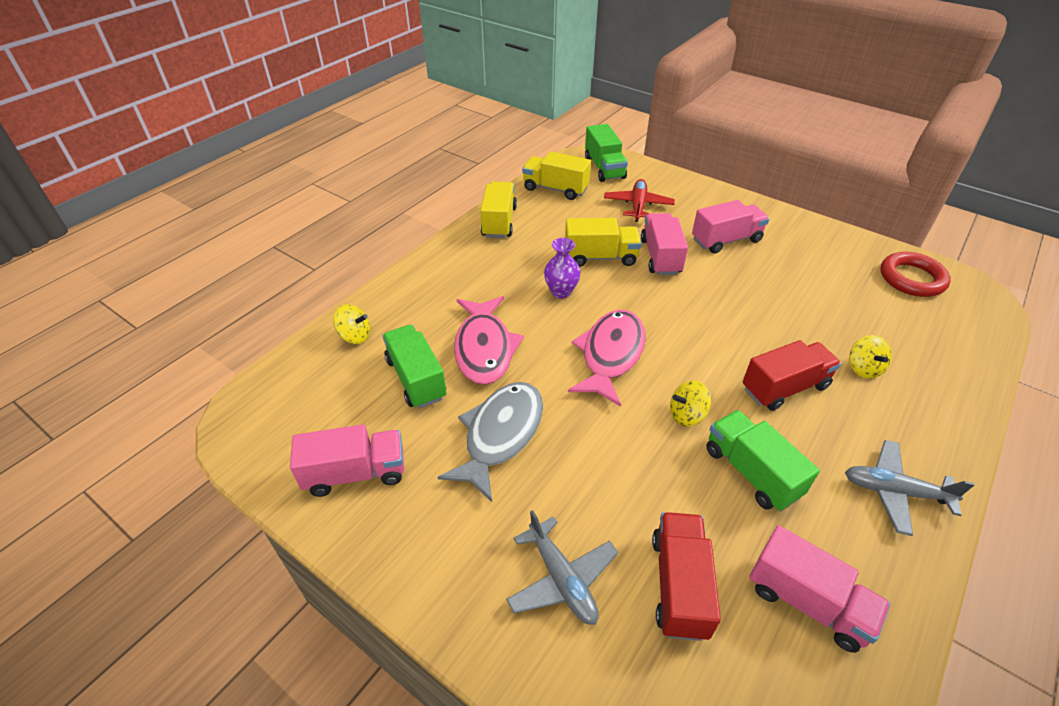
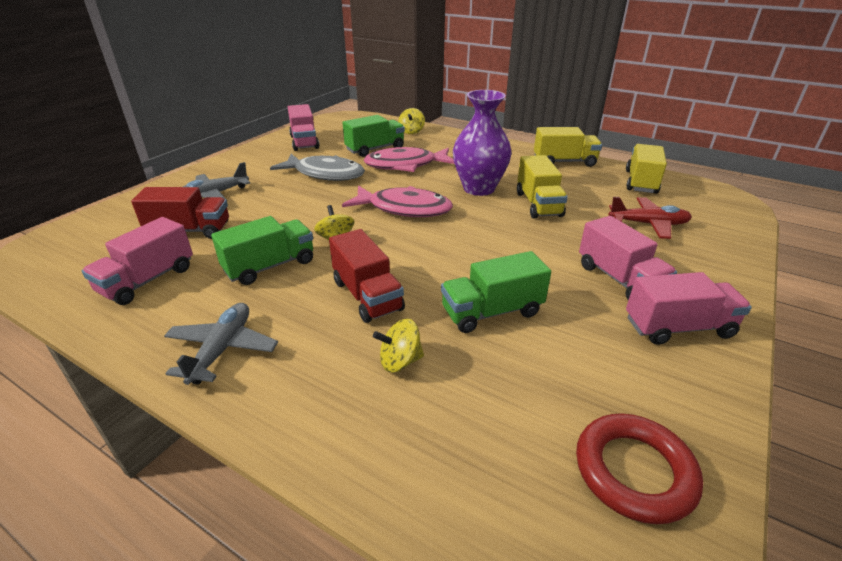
camera: 85 degrees right, 10 degrees down
(561, 292) = (479, 188): purple vase -> purple vase, size x1.79
(604, 168) = (711, 206): green truck -> green truck (492, 312)
(660, 256) = (557, 235): pink truck -> pink truck (678, 327)

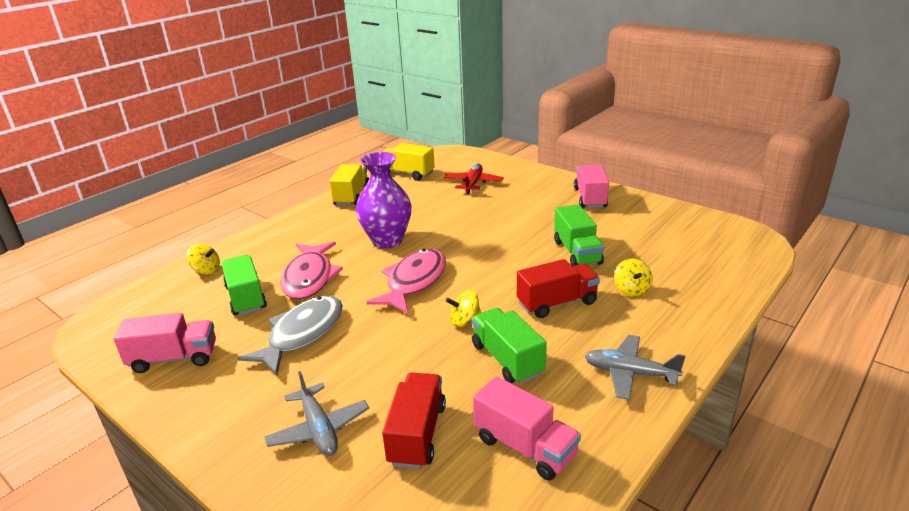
camera: 80 degrees left, 5 degrees down
(538, 204) = (429, 218): yellow truck -> none
(619, 279) = (541, 205): pink truck -> none
(634, 471) = (697, 229): red ring -> none

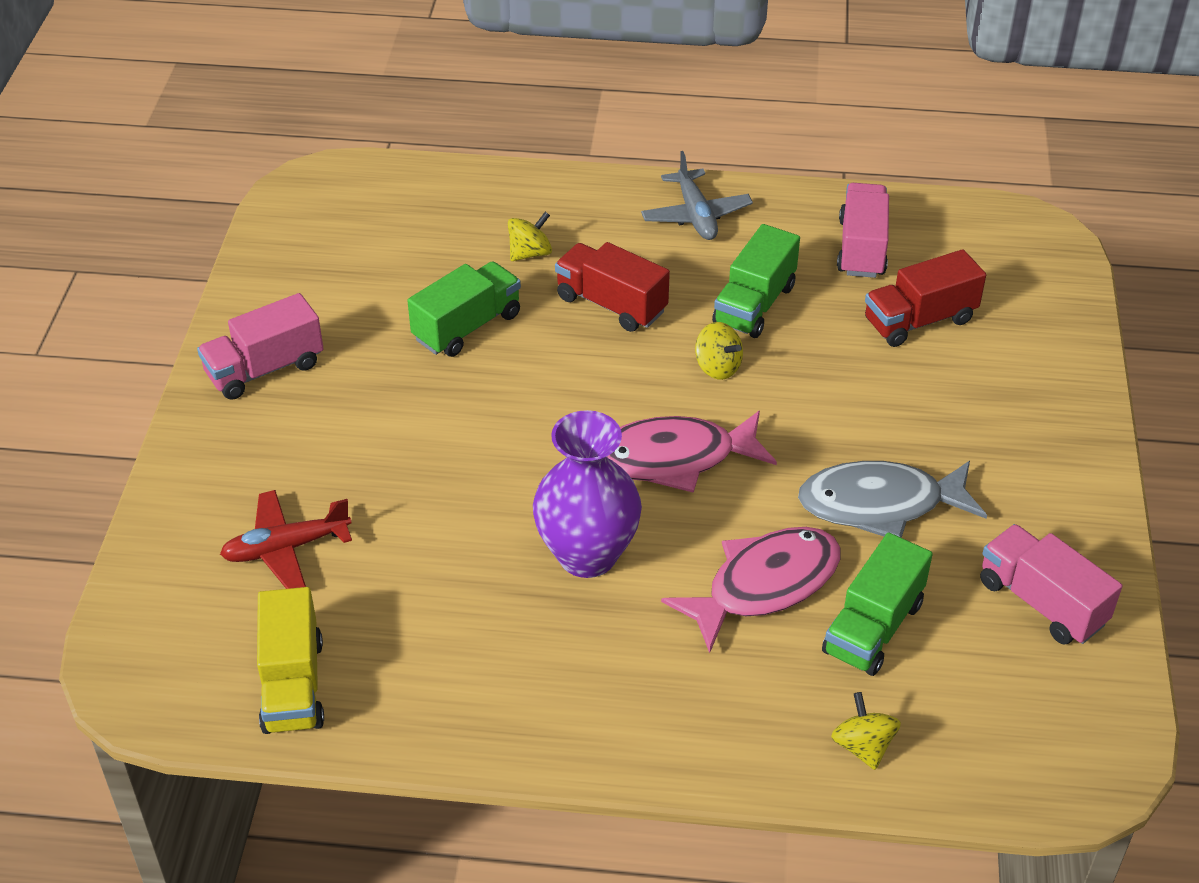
camera: 125 degrees left, 15 degrees up
(319, 429) = (987, 392): grey plane -> none
(352, 196) = (456, 718): yellow truck -> none

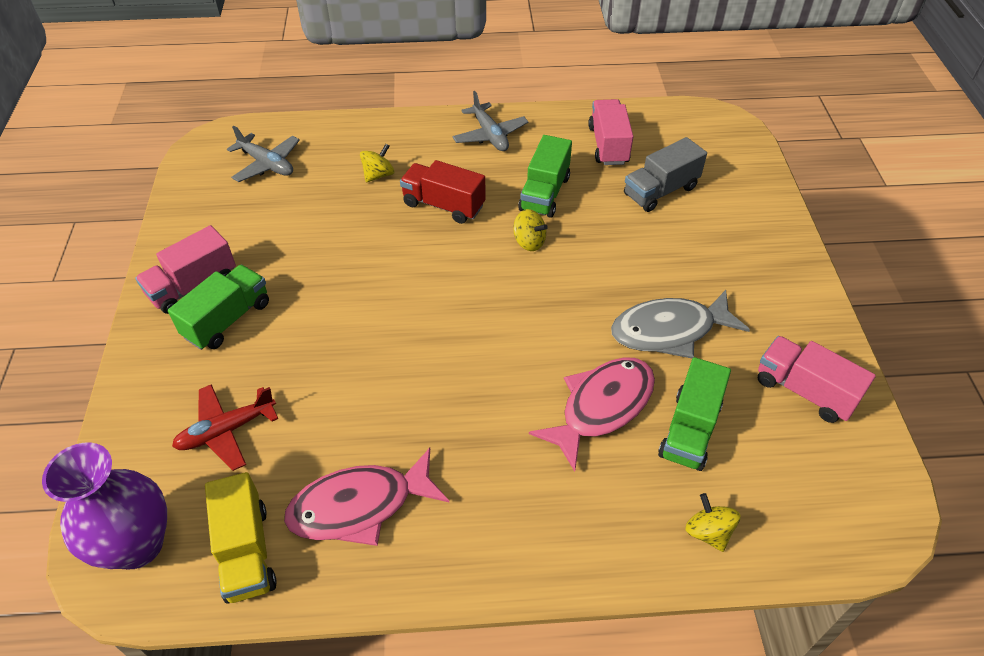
camera: 10 degrees left, 5 degrees up
(381, 221) = (267, 164): none -> grey plane
(467, 327) = (342, 234): green truck -> green truck (227, 320)
(587, 555) = (463, 402): purple vase -> purple vase (137, 545)
(674, 459) = (513, 315): pink fish -> pink fish (359, 506)
(919, 320) = (660, 191): red truck -> grey truck

